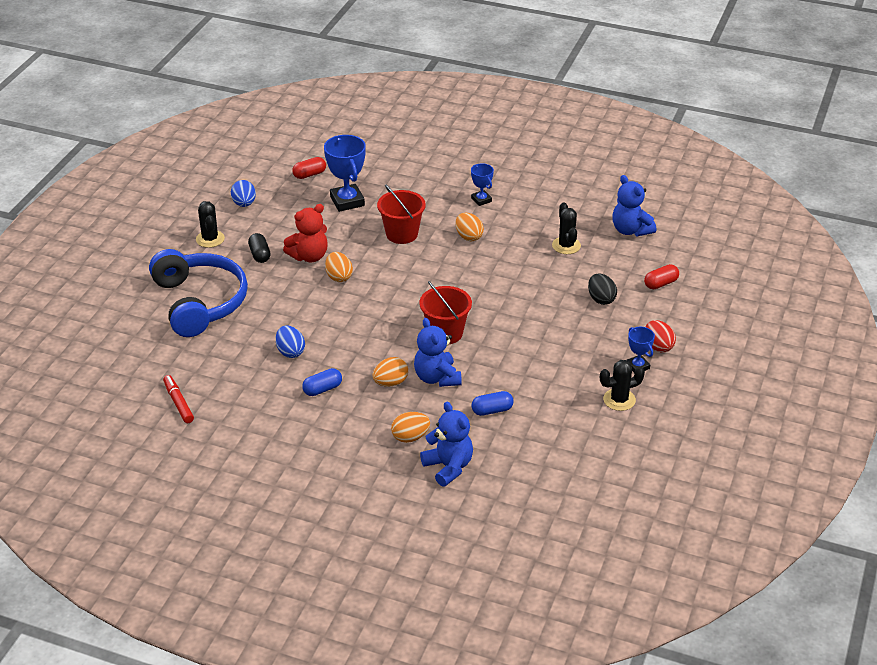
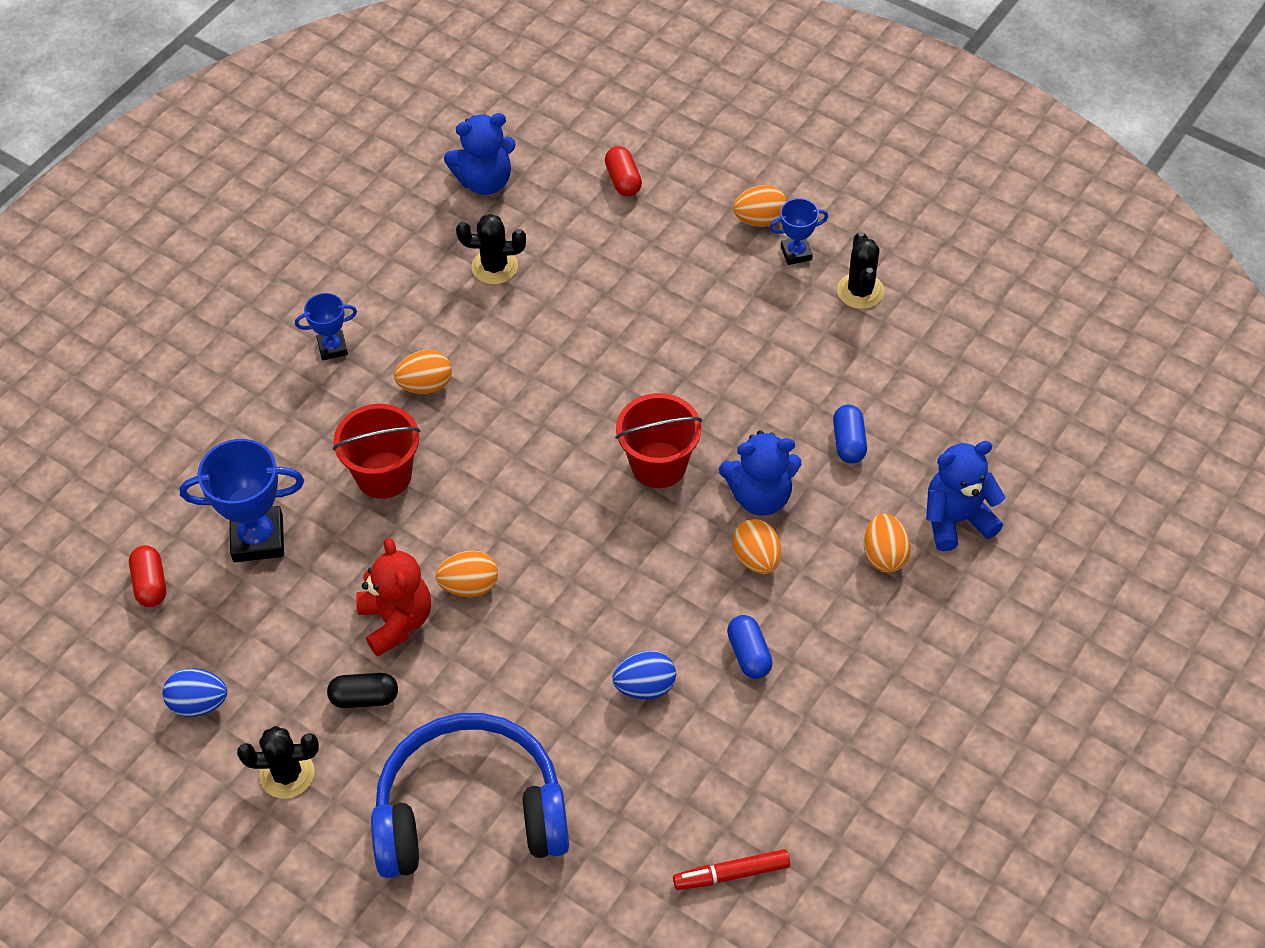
camera: 75 degrees left, 15 degrees up
(601, 299) = (636, 257): black egg -> none
(658, 346) = (760, 220): red egg -> orange egg

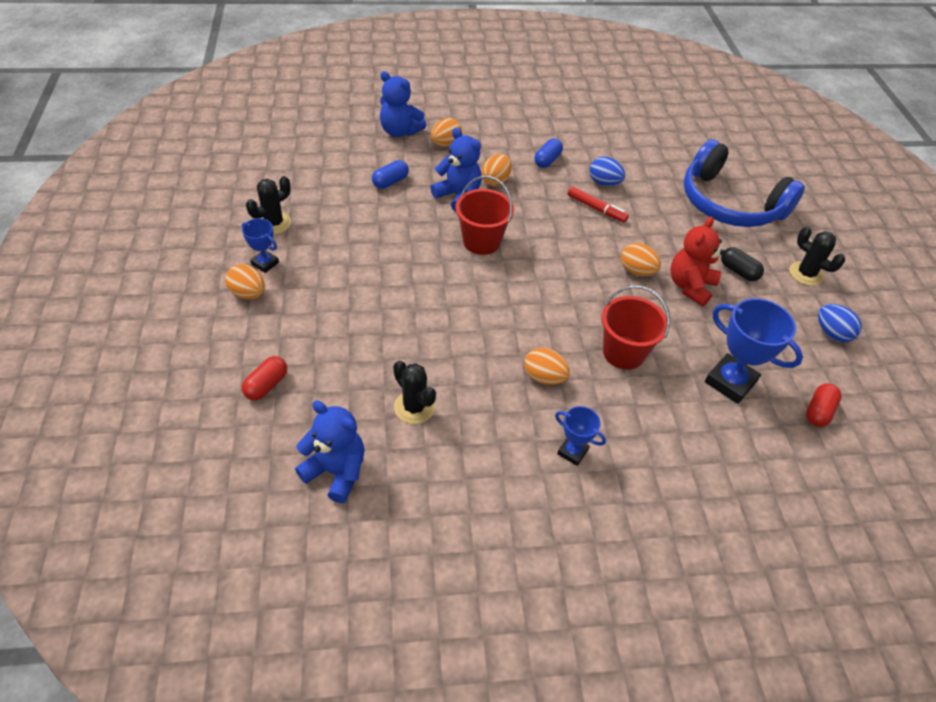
camera: 135 degrees left, 5 degrees down
(731, 874) = (644, 122): red marker -> red marker (596, 209)

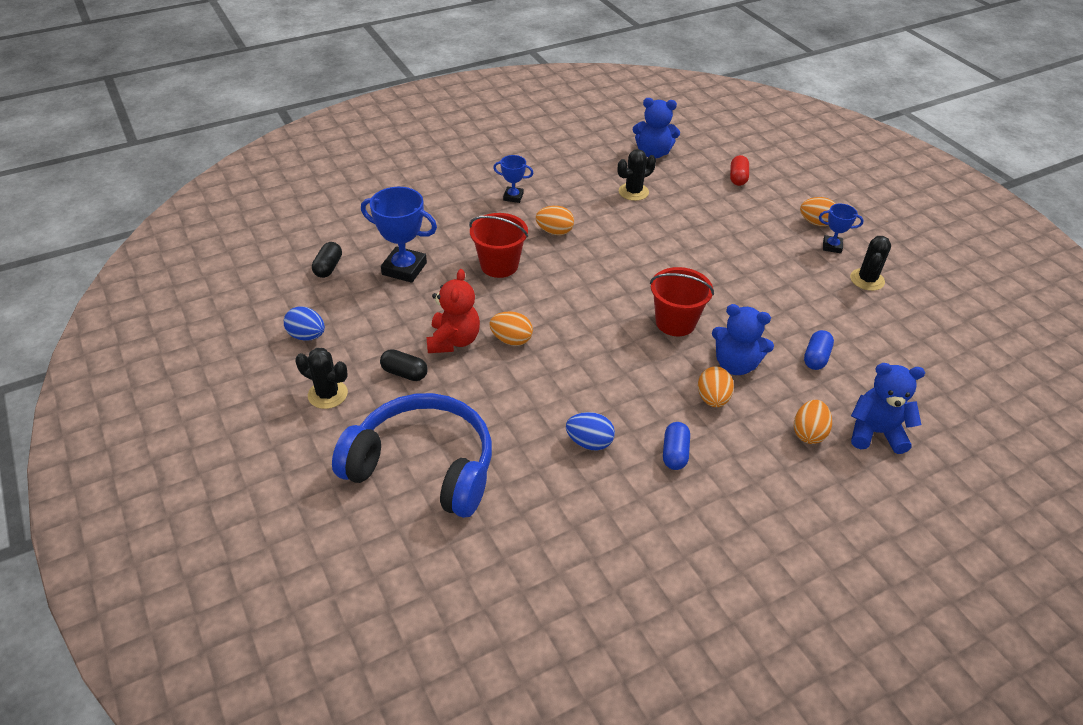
camera: 160 degrees right, 5 degrees down
(414, 407) = (633, 192): black cactus -> black cactus turned 60 degrees counterclockwise
(596, 209) = (582, 400): red marker -> none
(818, 411) = (328, 267): red capsule -> black capsule

